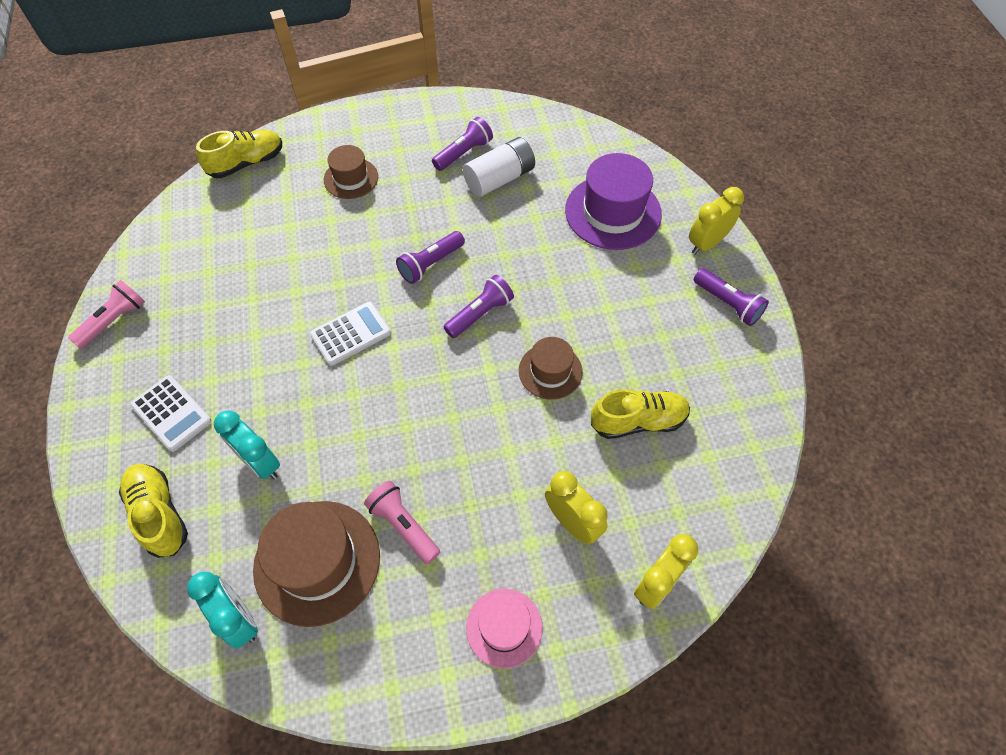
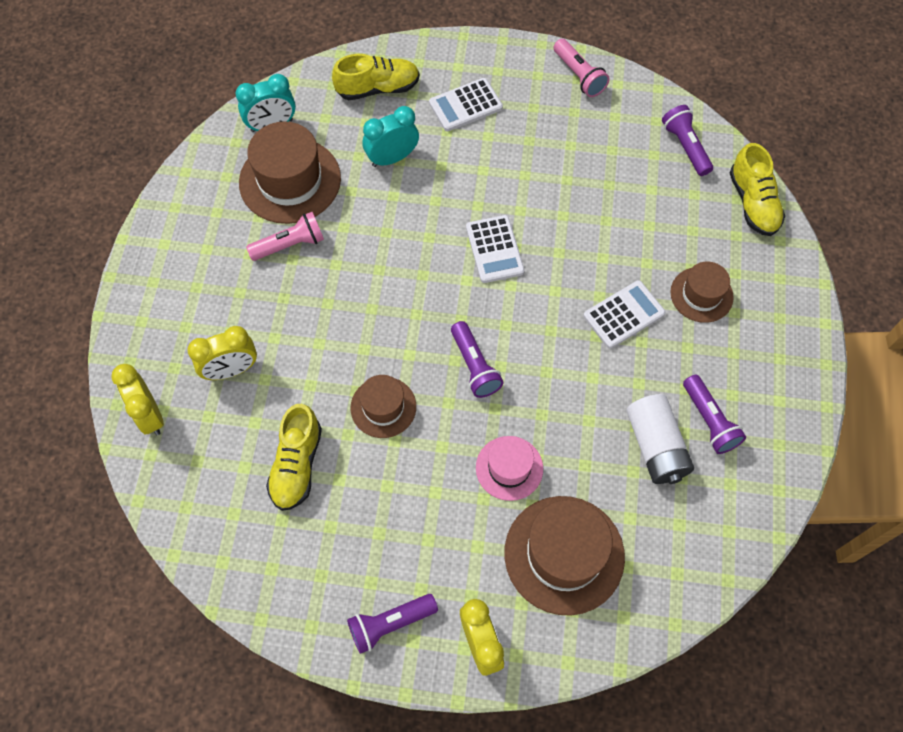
camera: 110 degrees right, 5 degrees up
(388, 223) = (624, 315): none -> white calculator
(430, 264) = (554, 339): purple flashlight -> purple flashlight (685, 146)
(504, 627) = (176, 291): pink hat -> pink hat (509, 468)
(613, 212) = (564, 554): purple hat -> brown hat

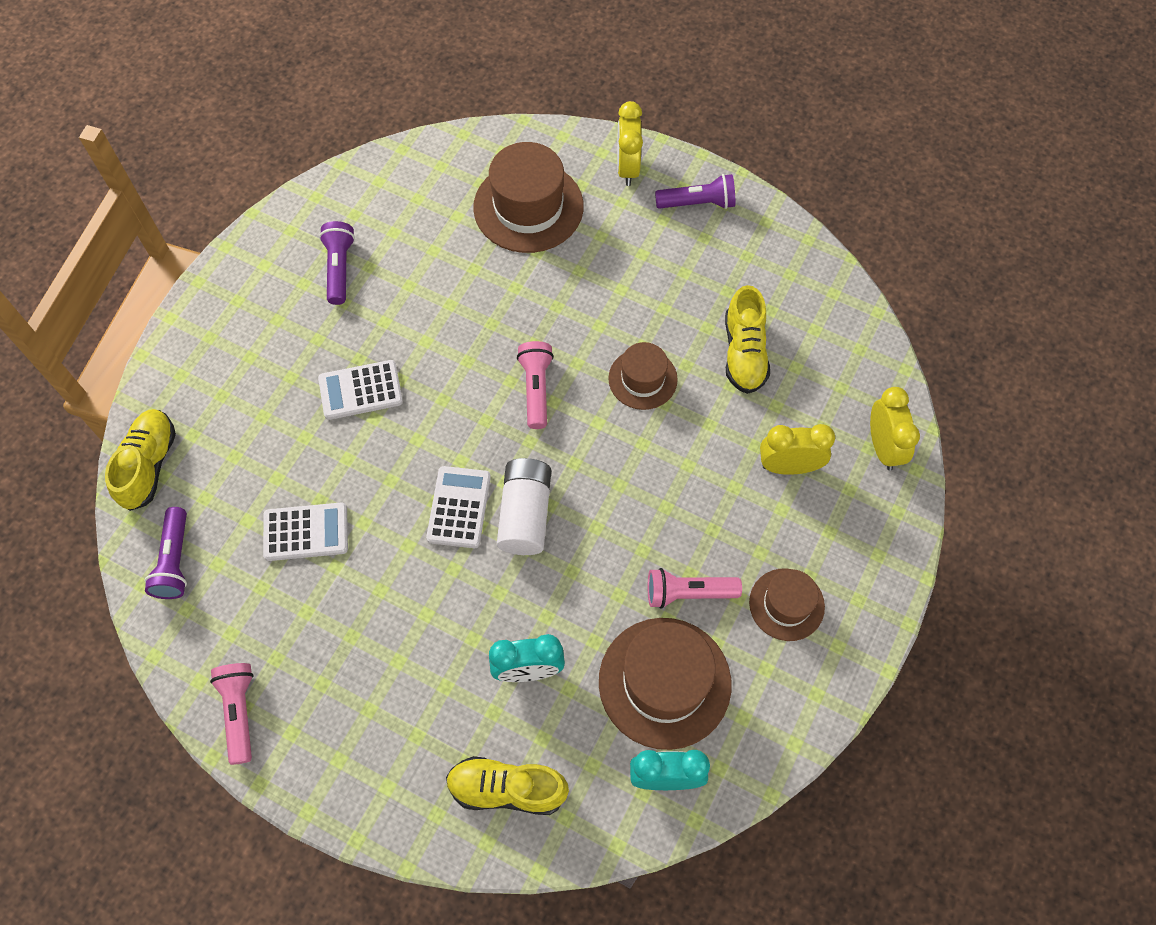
camera: 160 degrees left, 0 degrees up
(297, 465) = (744, 353): yellow shoe -> yellow shoe turned 150 degrees clockwise
(465, 105) = (405, 718): white calculator -> white calculator (306, 532)
(474, 366) = (536, 389): purple flashlight -> pink flashlight
(509, 468) = (544, 287): pink hat -> none
(656, 447) = (401, 263): white battery -> white battery (525, 514)
(701, 294) = (270, 384): brown hat -> brown hat (786, 604)

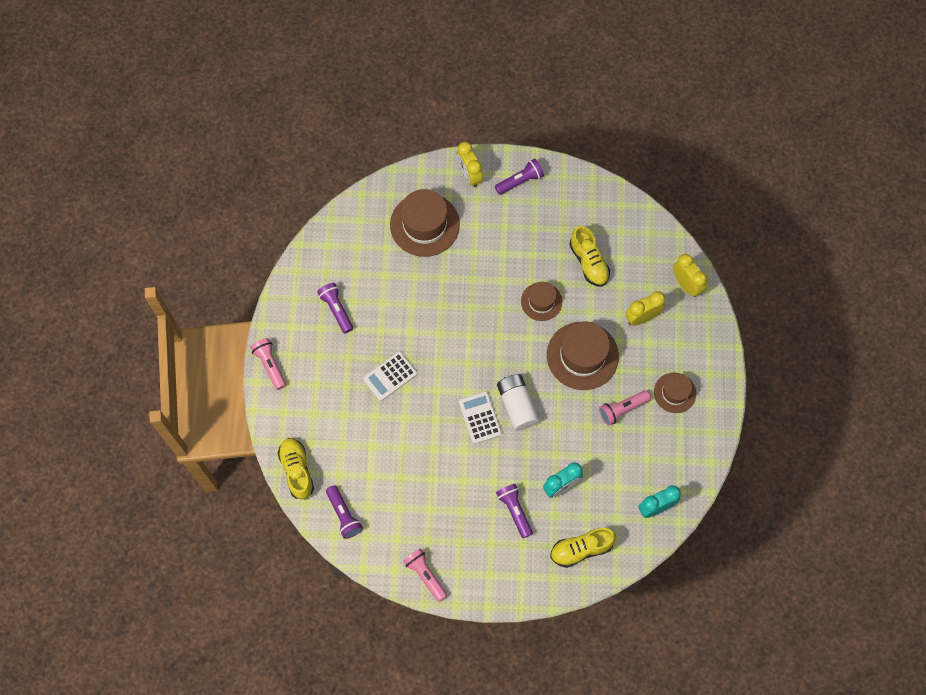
camera: 25 degrees left, 5 degrees up
(306, 532) = (405, 468): white calculator -> none
(434, 675) = (514, 510): none -> purple flashlight
(536, 389) = (486, 332): pink flashlight -> pink flashlight (270, 365)
(664, 682) = (632, 461): brown hat -> brown hat (582, 355)

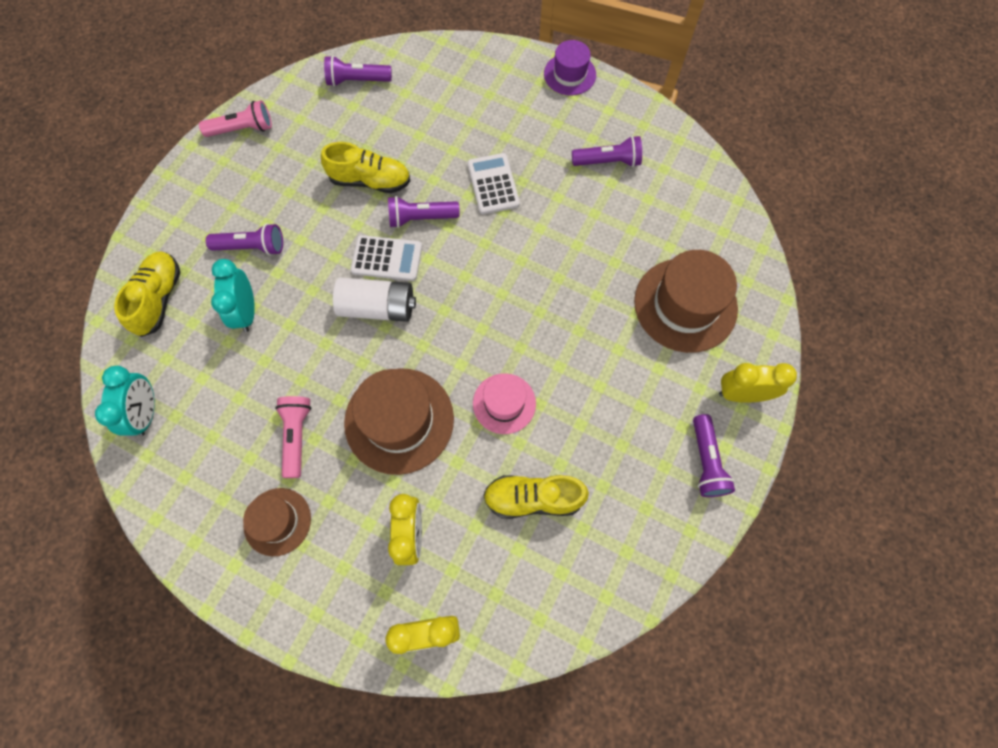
camera: 115 degrees right, 0 degrees up
(270, 365) = (569, 74): pink flashlight -> purple hat
(297, 470) = (432, 57): yellow shoe -> yellow shoe (370, 181)
(439, 411) = (421, 218): none -> purple flashlight
(541, 301) = (504, 403): brown hat -> pink hat

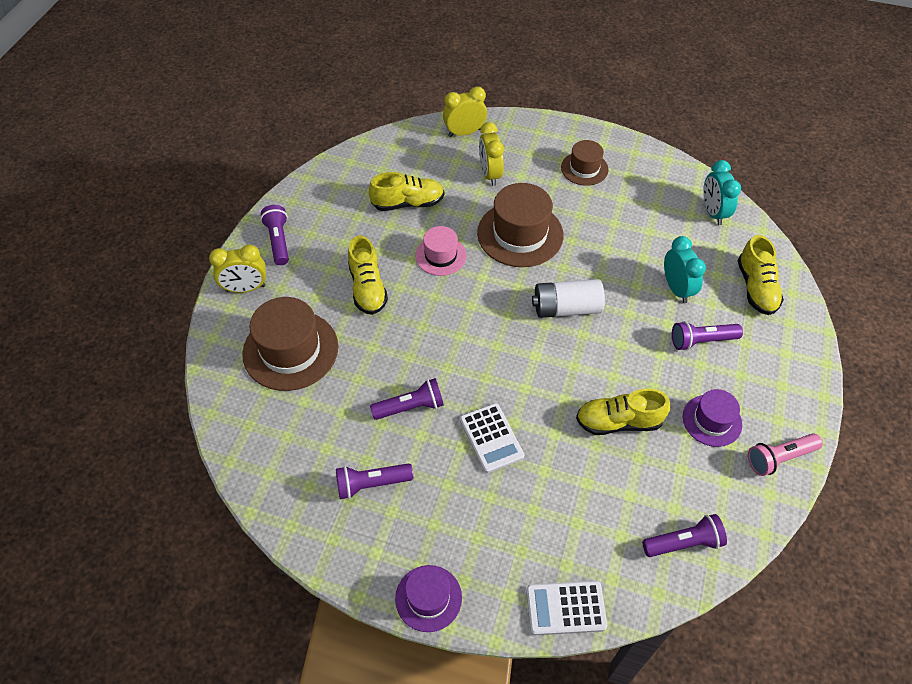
camera: 170 degrees right, 15 degrees down
(284, 169) = (712, 420): none -> purple hat
(297, 436) = (593, 214): pink flashlight -> none
(387, 258) = (573, 349): white calculator -> white calculator (565, 608)
(421, 218) = (554, 391): purple flashlight -> purple flashlight (411, 407)
(597, 371) = (367, 288): none -> yellow shoe

